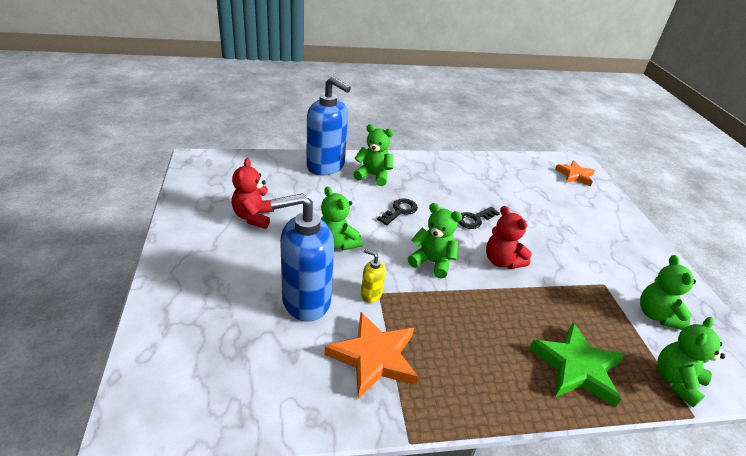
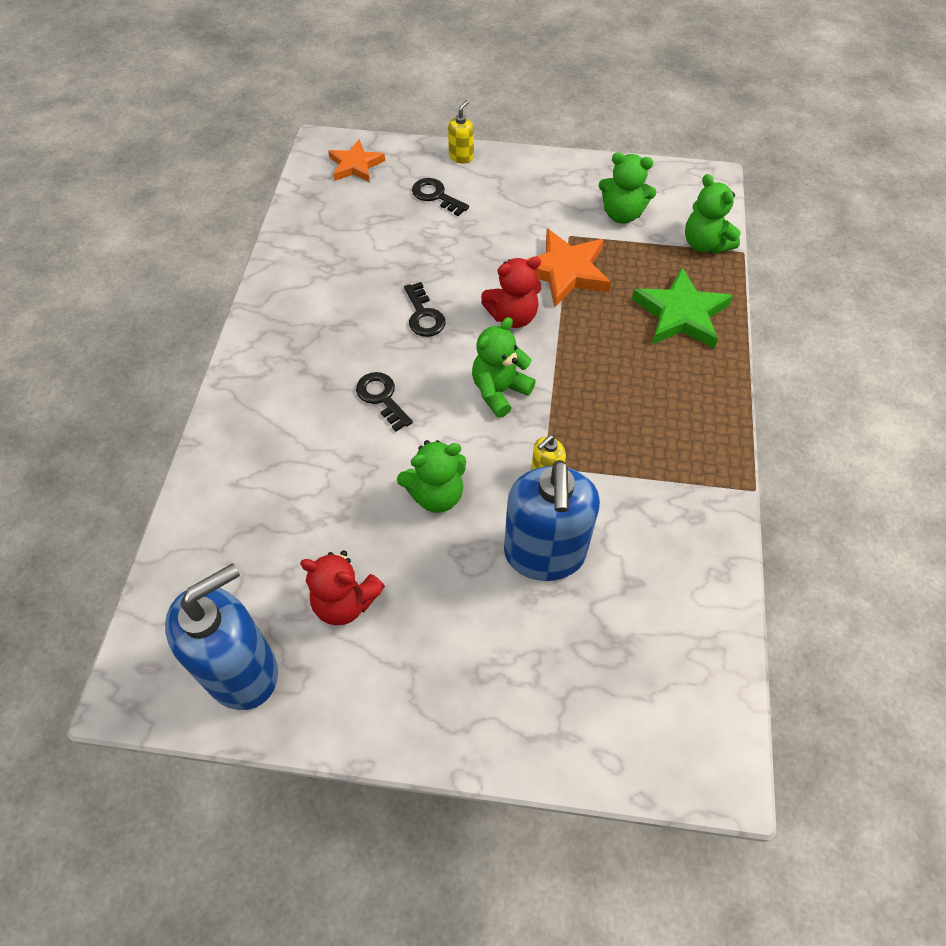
camera: 70 degrees left, 20 degrees up
(326, 166) = (229, 472): blue soap dispenser -> blue soap dispenser (242, 670)
(373, 176) = (280, 409): green teddy bear -> none
(374, 357) = (646, 496): orange star -> orange star (565, 271)
(580, 211) = (436, 196): none -> black key
(628, 218) = (461, 157): none -> yellow soap dispenser

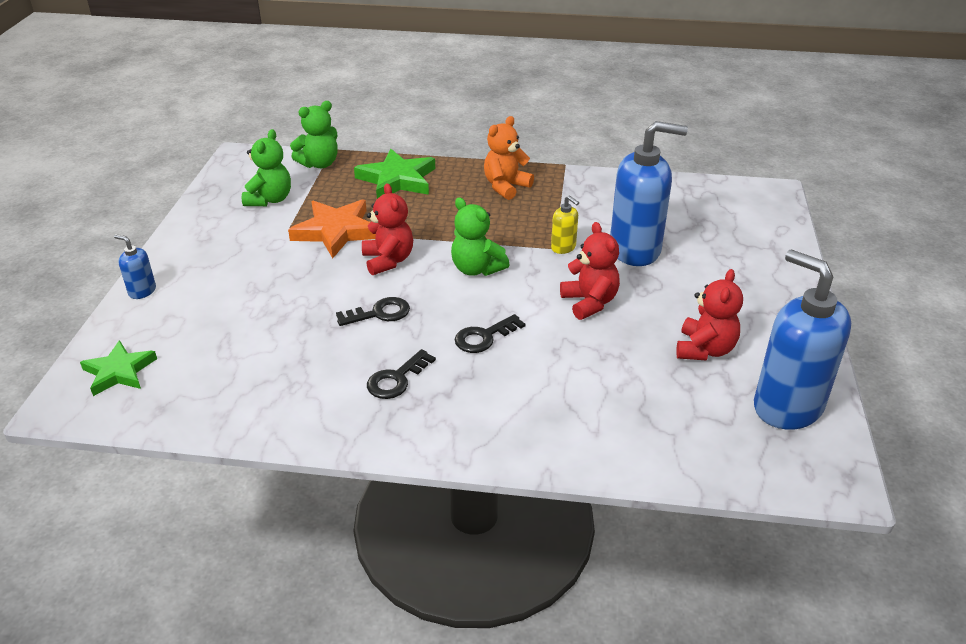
camera: 90 degrees left, 20 degrees down
(356, 165) = (119, 371): orange star -> green star
(436, 196) = (201, 308): black key -> black key (396, 379)
(436, 494) = (589, 302): green teddy bear -> red teddy bear
(461, 157) = (142, 291): yellow soap dispenser -> blue soap dispenser
(681, 420) = (506, 187): none -> orange teddy bear

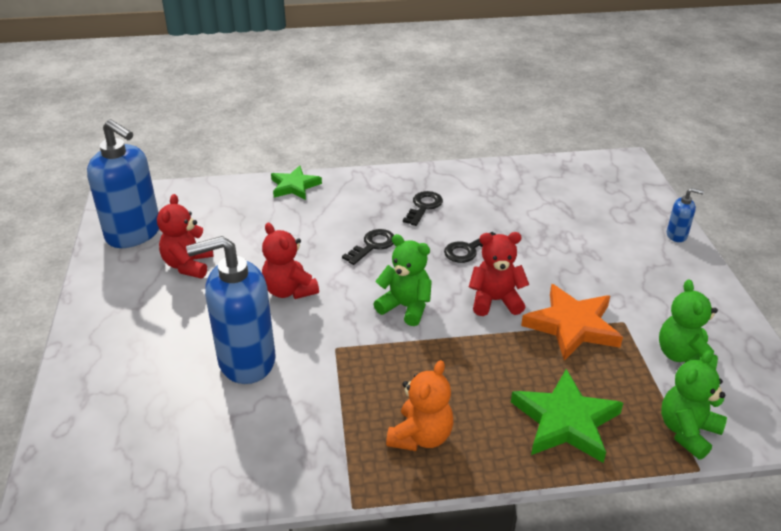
camera: 165 degrees right, 0 degrees up
(119, 371) = (616, 182): green star -> green star (294, 186)
(388, 261) = (495, 301): red teddy bear -> red teddy bear turned 120 degrees clockwise
(563, 247) = (325, 349): yellow soap dispenser -> none

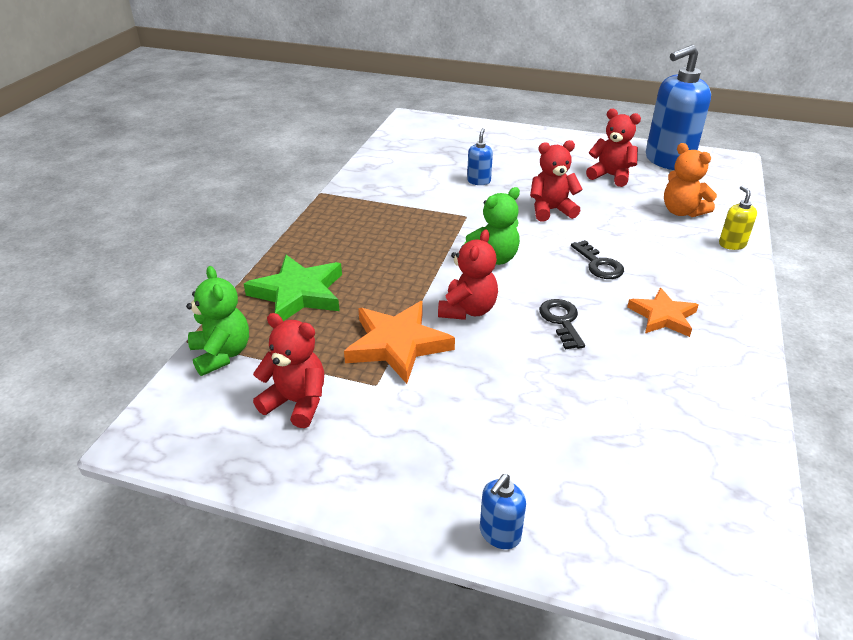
camera: 115 degrees right, 0 degrees up
(246, 361) = (478, 181): blue soap dispenser -> blue soap dispenser, size x0.44
(294, 186) = (732, 244): green star -> yellow soap dispenser
(421, 436) = (348, 227): orange teddy bear -> orange teddy bear (682, 212)
(423, 207) = (663, 316): black key -> orange star
(683, 356) = (296, 402): green teddy bear -> red teddy bear

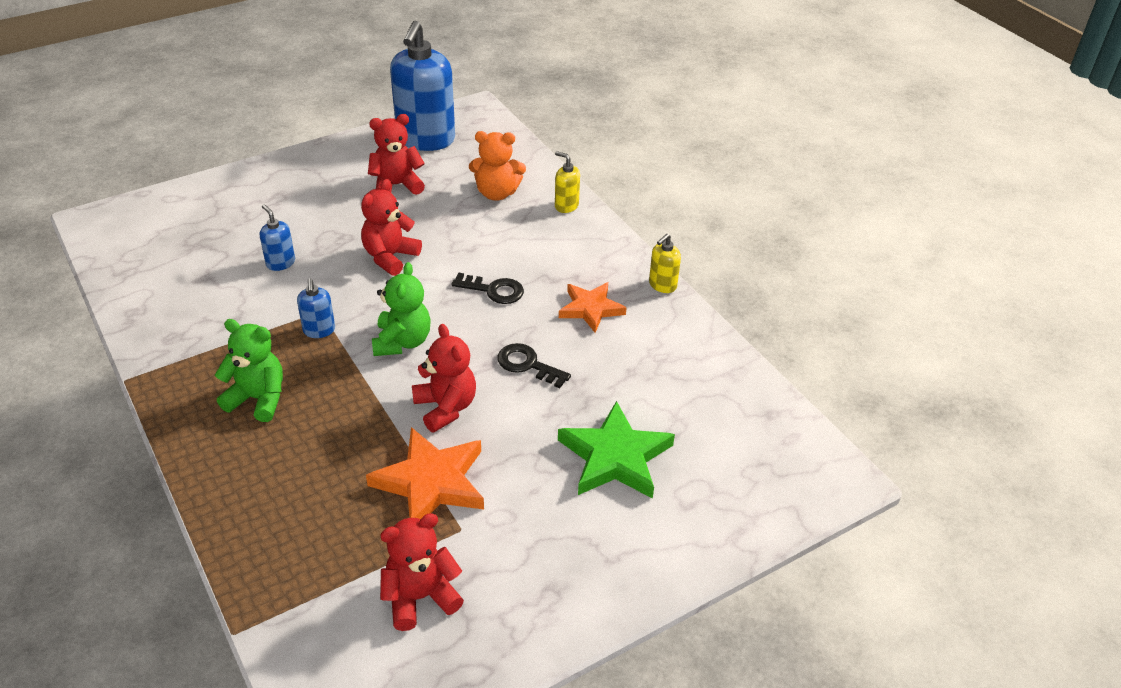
camera: 50 degrees left, 5 degrees up
(222, 354) = (289, 615): green teddy bear -> green teddy bear (258, 399)
(298, 293) = (272, 504): green star -> green star (615, 457)
(499, 534) = (681, 561): blue soap dispenser -> blue soap dispenser (319, 330)
(753, 336) = (662, 285): none -> yellow soap dispenser

